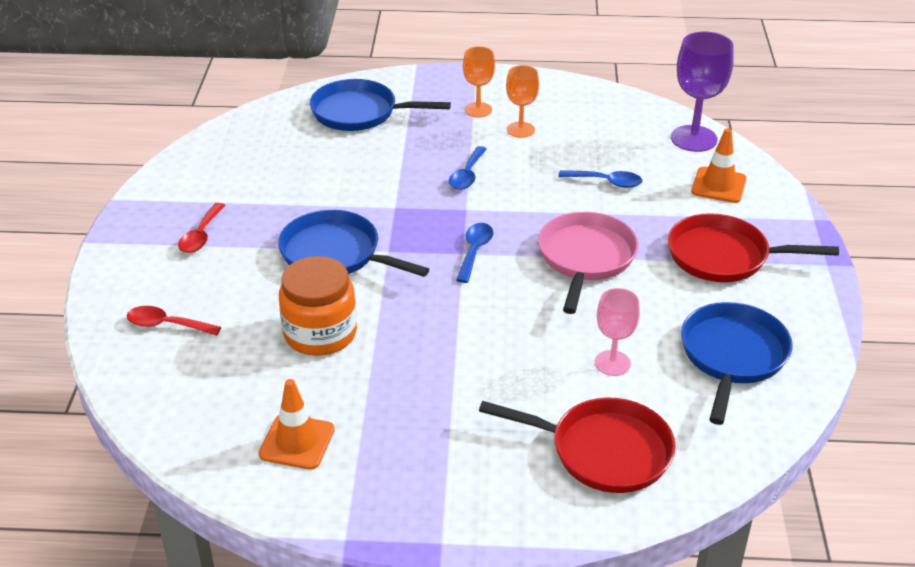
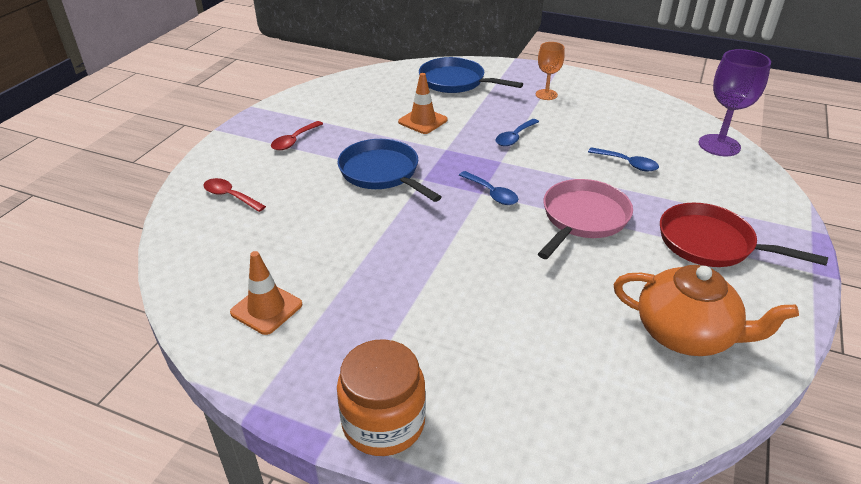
camera: 20 degrees right, 0 degrees up
(320, 333) = (336, 228): orange jar -> orange jar (383, 422)
(474, 251) = (491, 193): blue spoon -> blue spoon turned 105 degrees clockwise
(520, 130) = (573, 114): orange goblet -> none
(603, 451) = (522, 390): red pan -> none
(612, 363) = (567, 311): pink goblet -> none
(718, 185) = (728, 185): orange traffic cone -> orange traffic cone (423, 121)
(732, 356) = (686, 334): blue pan -> orange teapot

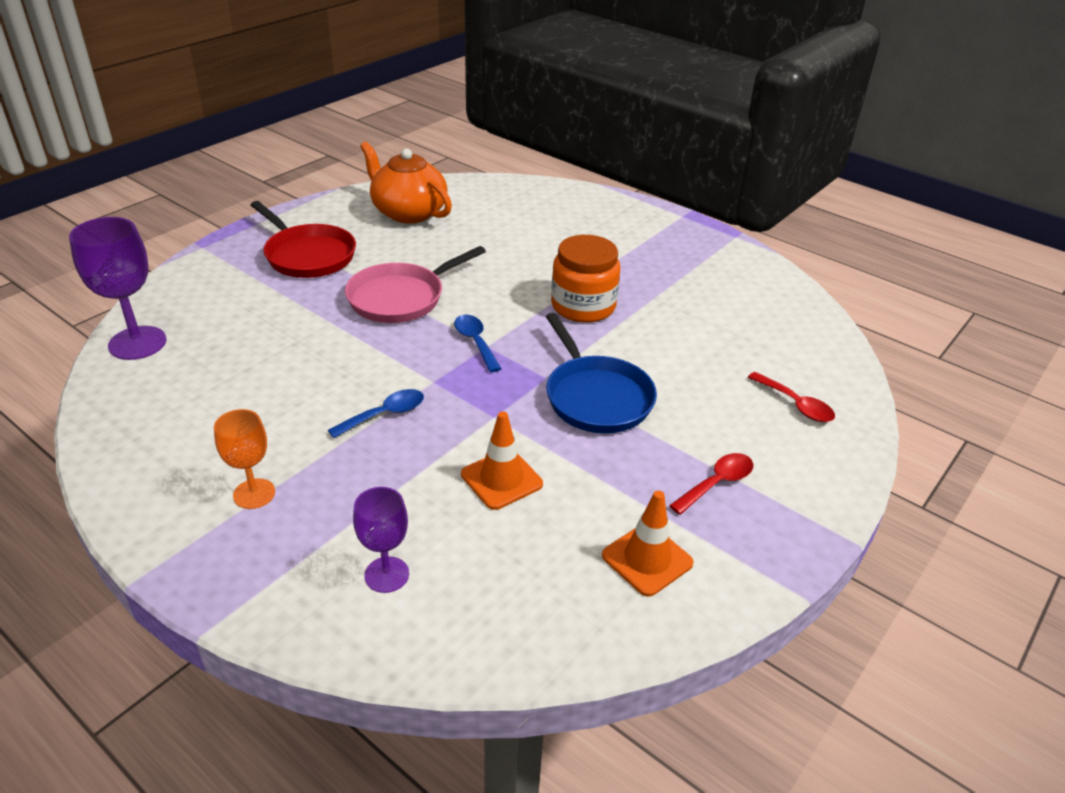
camera: 165 degrees left, 0 degrees up
(266, 308) = (734, 286): orange traffic cone -> orange traffic cone (647, 559)
(383, 422) = (648, 214): orange jar -> orange jar (583, 306)
(455, 82) = (386, 574): blue pan -> purple goblet
(627, 163) = (282, 344): blue spoon -> none

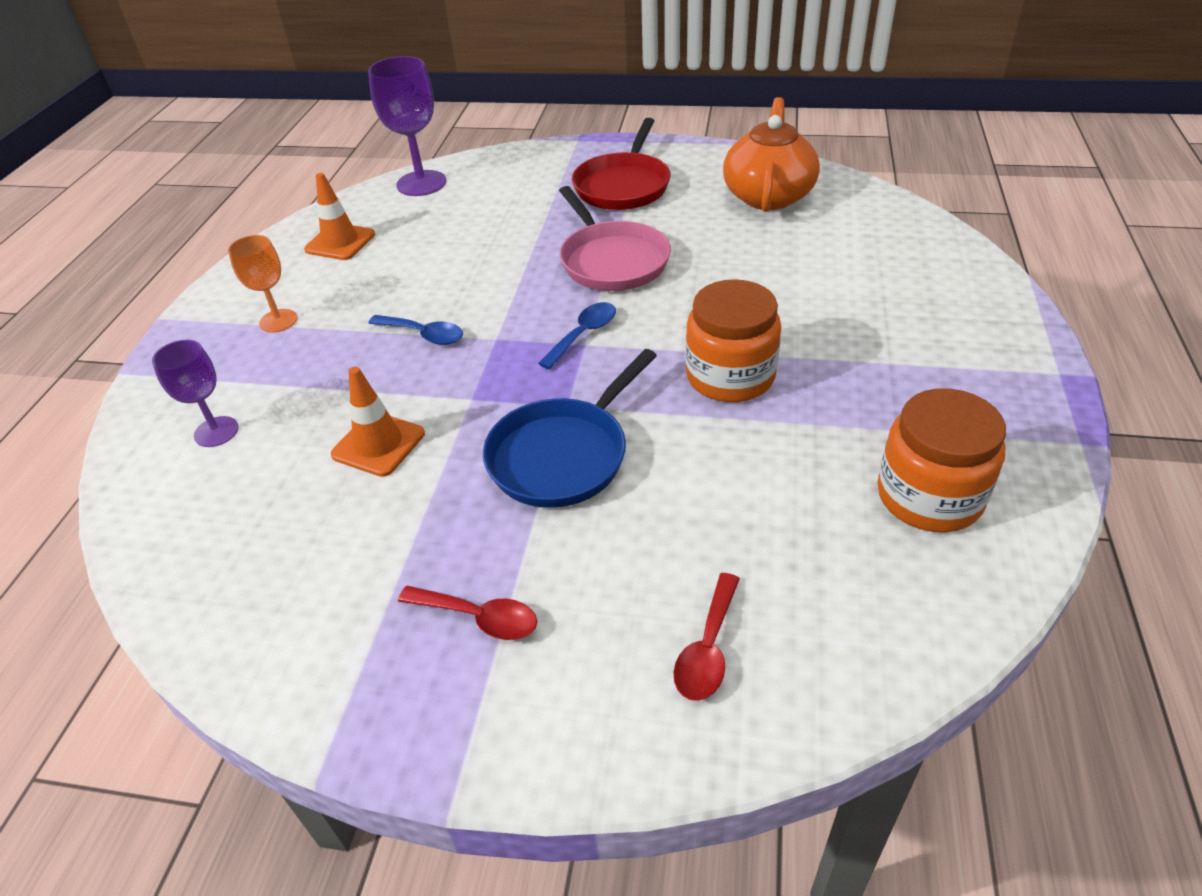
camera: 65 degrees right, 5 degrees up
(401, 298) = (612, 260): pink pan -> pink pan turned 135 degrees counterclockwise
(647, 559) = (314, 600): orange traffic cone -> orange traffic cone (340, 242)
(738, 291) = (929, 496): none -> orange jar

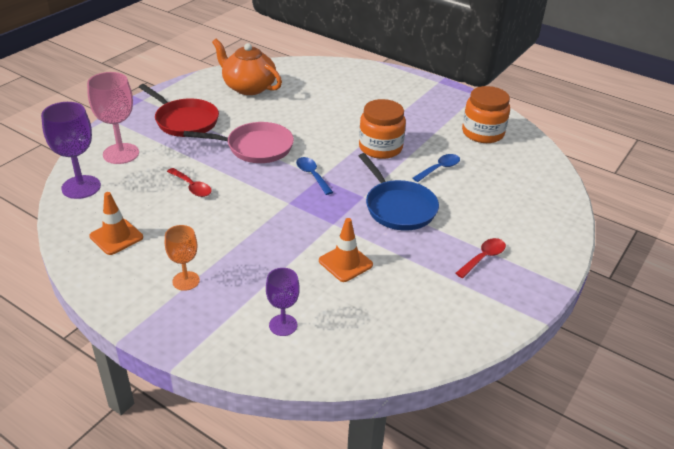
camera: 70 degrees left, 5 degrees down
(423, 335) = (261, 226): blue spoon -> blue spoon (439, 169)
(508, 177) = (121, 153): none -> pink goblet
(707, 648) = (527, 205): red spoon -> red spoon (192, 187)

